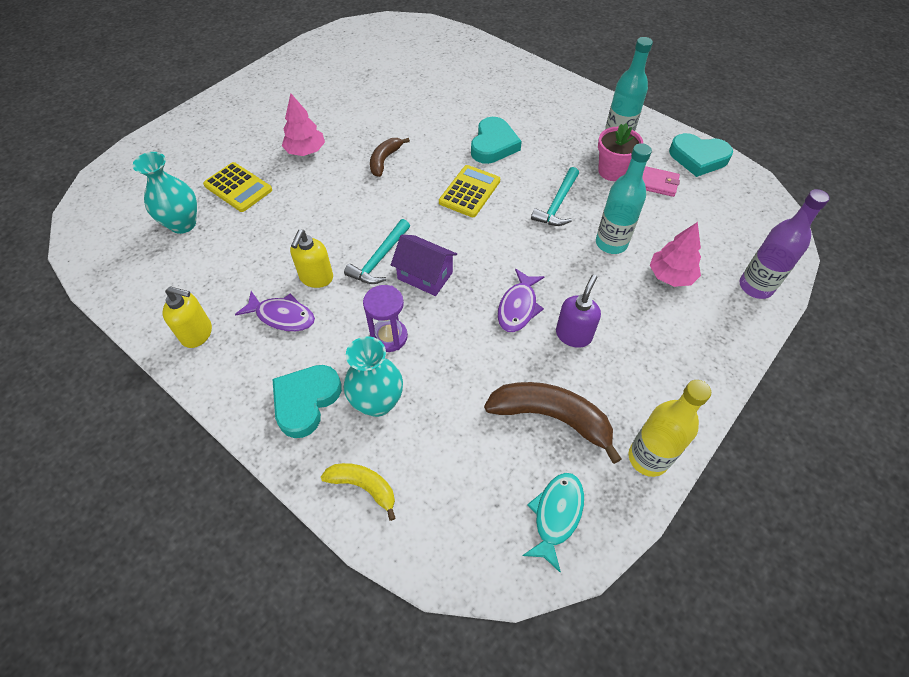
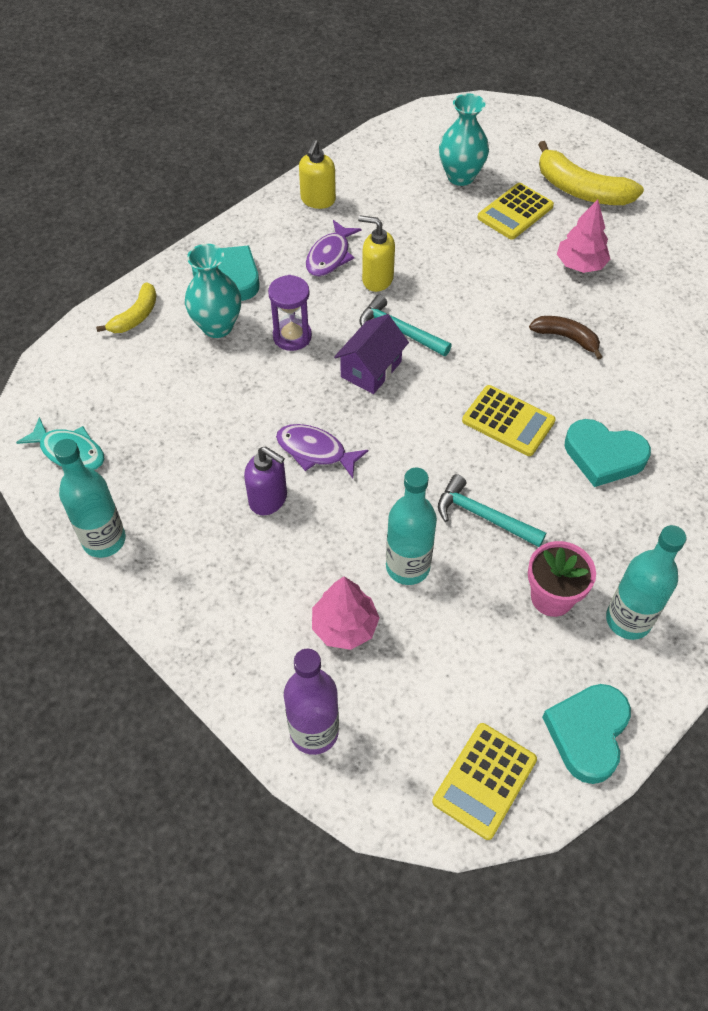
camera: 95 degrees right, 0 degrees up
(216, 148) = (581, 190): none -> yellow banana
(551, 417) = (169, 462): brown banana -> none
(648, 458) = (104, 540): yellow bottle -> turquoise bottle
(658, 183) = (525, 655): pink wallet -> none
(748, 201) = (484, 780): none -> yellow calculator

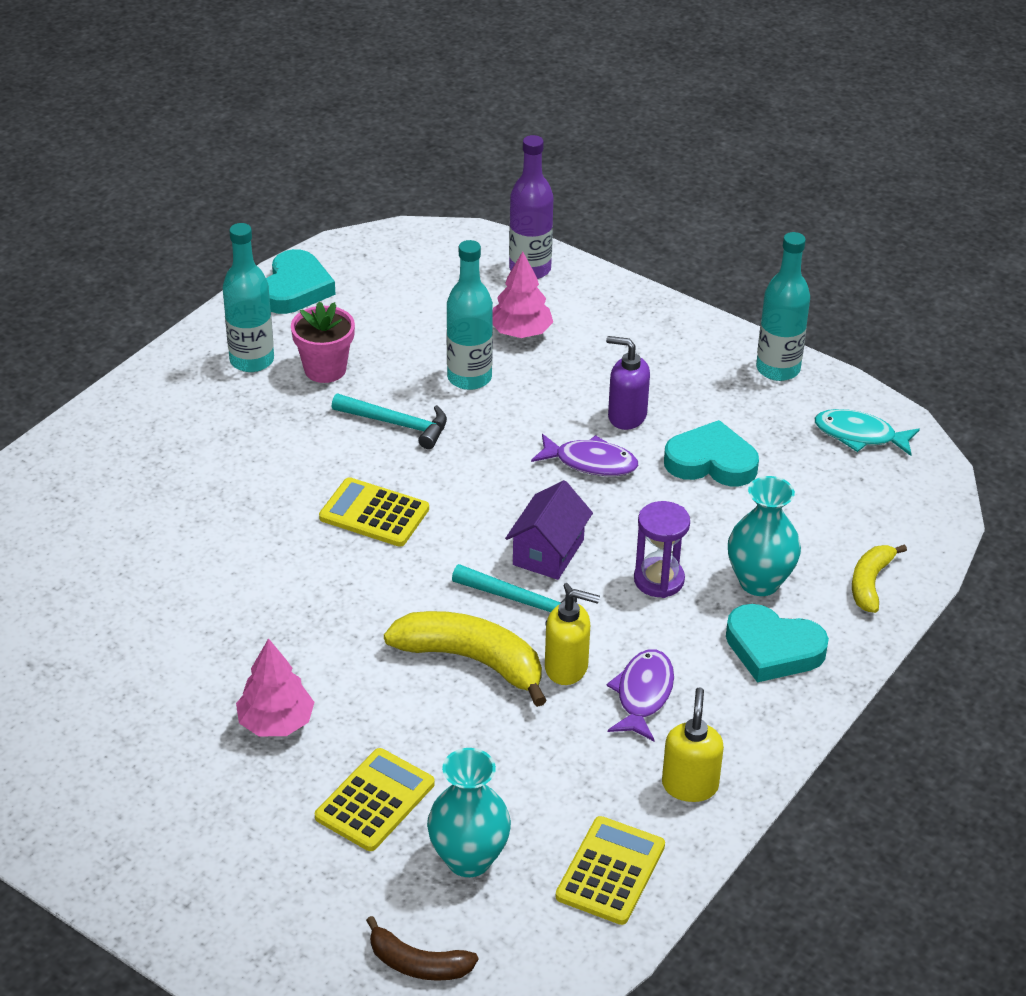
camera: 170 degrees right, 15 degrees down
(484, 780) = (383, 257): yellow calculator -> yellow calculator (610, 871)
(566, 338) = (301, 616): brown banana -> brown banana (418, 963)
(581, 190) = (267, 856): yellow banana -> yellow banana (472, 660)
(603, 456) = (263, 490): turquoise heart -> turquoise heart (711, 462)

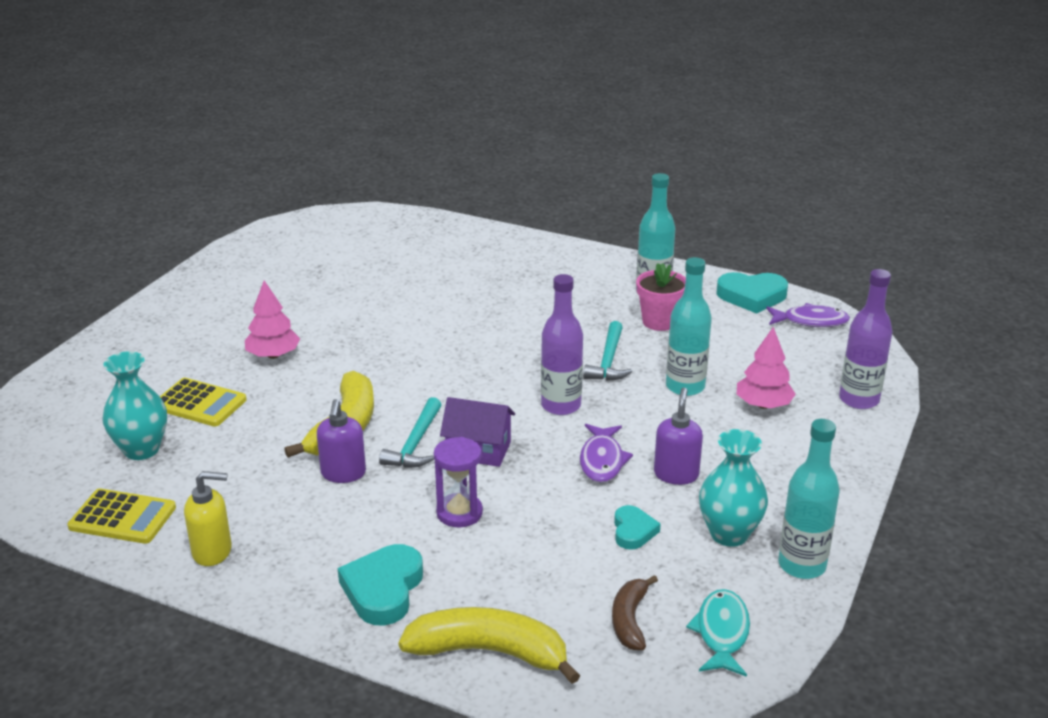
camera: 80 degrees right, 10 degrees down
(374, 513) = (499, 364): yellow calculator -> none
(418, 963) = (48, 440): brown banana -> brown banana (630, 620)
(478, 476) = (561, 405): none -> purple bottle
(567, 667) = (343, 474): yellow soap dispenser -> purple soap dispenser
(643, 694) = (316, 516): purple fish -> purple fish (811, 321)
(711, 462) = (633, 531): turquoise heart -> turquoise heart, size x0.60
(759, 582) = (472, 574): turquoise vase -> turquoise vase (729, 534)
(870, 583) = (489, 652): yellow banana -> yellow banana, size x1.70

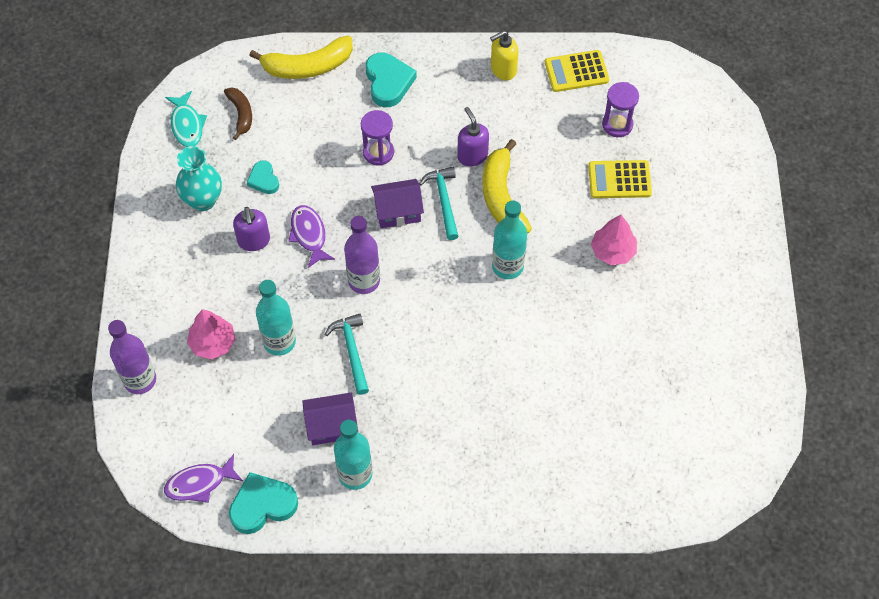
camera: 155 degrees right, 30 degrees up
(141, 449) = (617, 125): turquoise vase -> purple hourglass
(659, 322) = (331, 426): pink flower pot -> purple house
(802, 565) = (152, 192): turquoise bottle -> turquoise bottle (507, 266)

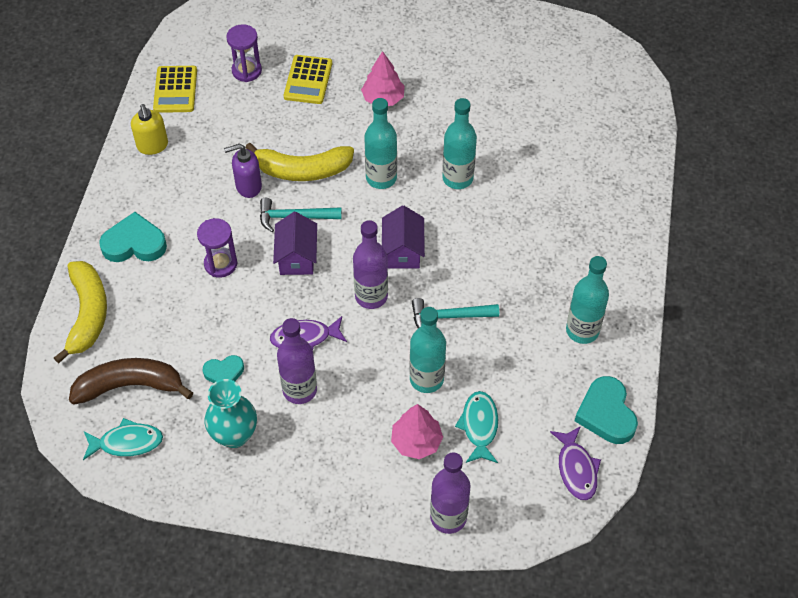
camera: 80 degrees left, 5 degrees down
(235, 393) = (479, 426): none -> turquoise fish
(241, 114) = (130, 386): brown banana -> brown banana, size x1.70
(254, 241) = (299, 390): purple soap dispenser -> purple bottle
(331, 426) = (528, 344): purple house -> purple house (402, 251)
(523, 336) = (457, 178): none -> turquoise bottle

